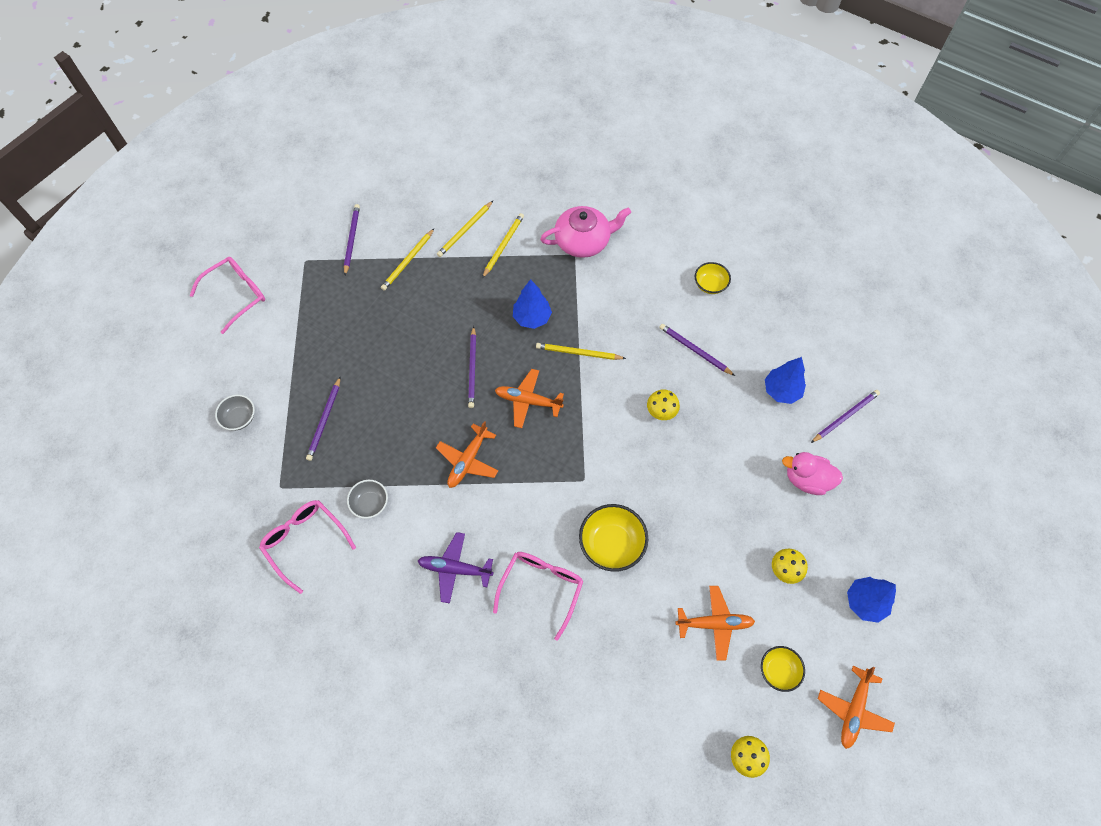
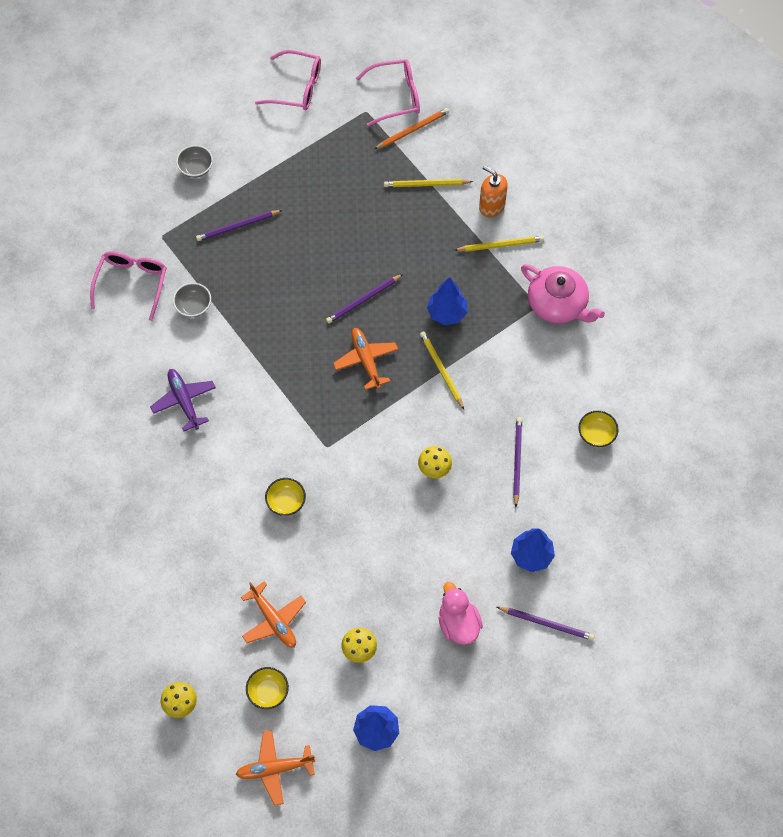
camera: 55 degrees right, 0 degrees up
(352, 239) = (413, 130): purple pencil -> orange pencil
(465, 230) = (491, 206): yellow pencil -> orange soap dispenser
(468, 460) = (280, 350): orange plane -> none
(541, 588) = (213, 473): pink glasses -> pink glasses (396, 96)
(611, 544) = (286, 502): yellow bowl -> yellow bowl, size x0.61

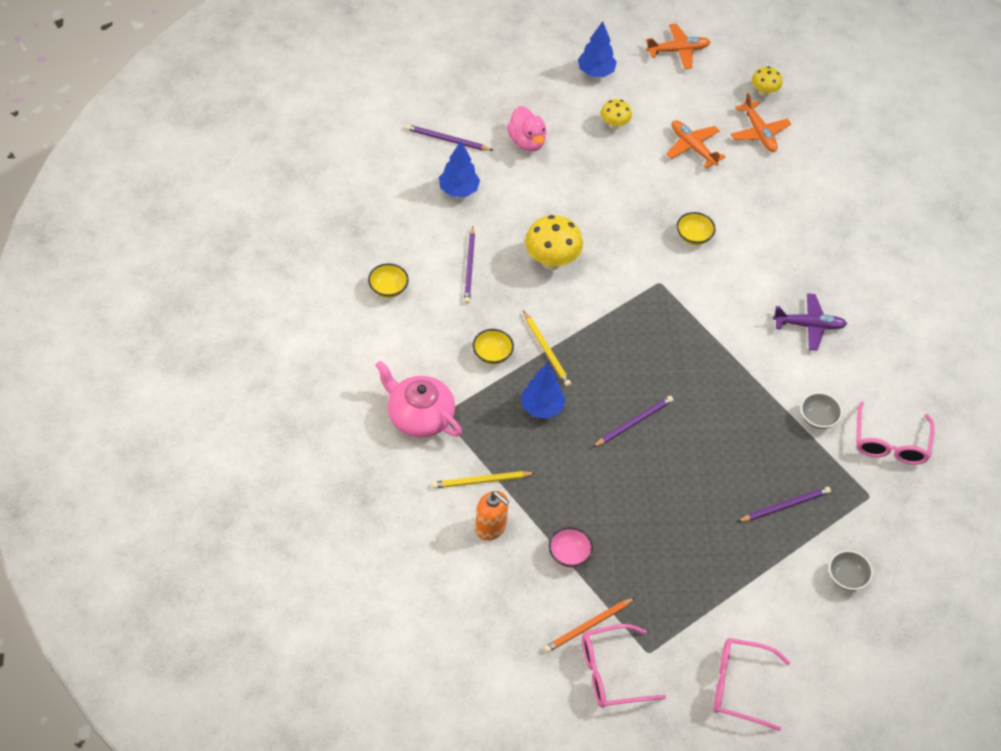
camera: 175 degrees right, 10 degrees down
(184, 401) = (809, 325): purple plane -> purple plane turned 60 degrees counterclockwise
(268, 692) = (690, 99): yellow bowl -> yellow bowl (492, 354)
(366, 360) = (626, 361): orange plane -> orange plane (759, 132)
(426, 184) = (569, 554): yellow pencil -> pink bowl
(434, 469) = (551, 261): yellow mushroom -> yellow mushroom, size x1.73

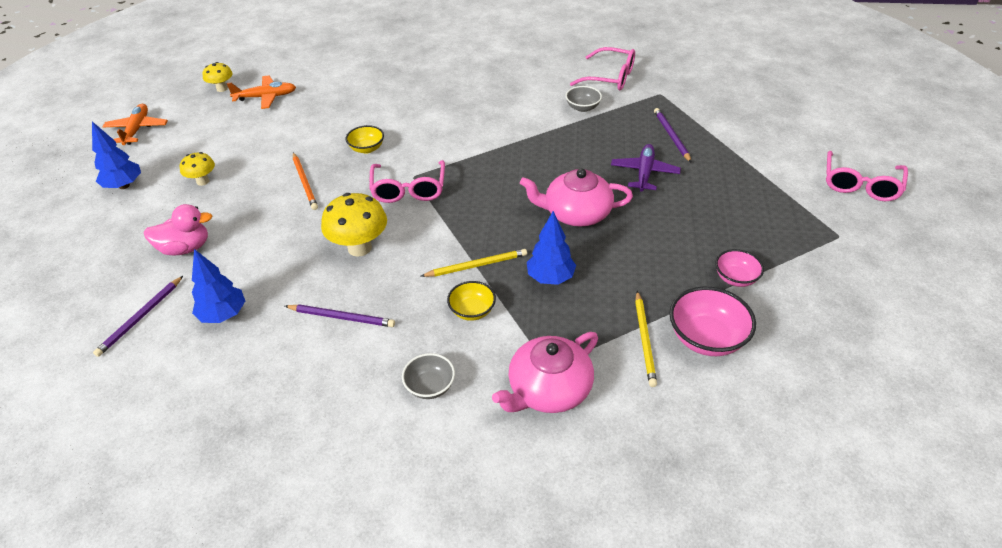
camera: 75 degrees left, 10 degrees down
(388, 288) = (346, 402): yellow bowl -> none
(491, 527) = (706, 338): orange soap dispenser -> pink bowl
(588, 626) = (819, 274): orange pencil -> orange pencil (305, 183)
(611, 673) = (869, 264): pink glasses -> pink glasses (408, 189)
(634, 422) = (576, 213): purple pencil -> pink teapot
(693, 147) = (261, 136): orange plane -> none
(809, 325) = (486, 99): purple plane -> purple plane (644, 173)
(847, 577) = (740, 115): grey bowl -> grey bowl (430, 386)

